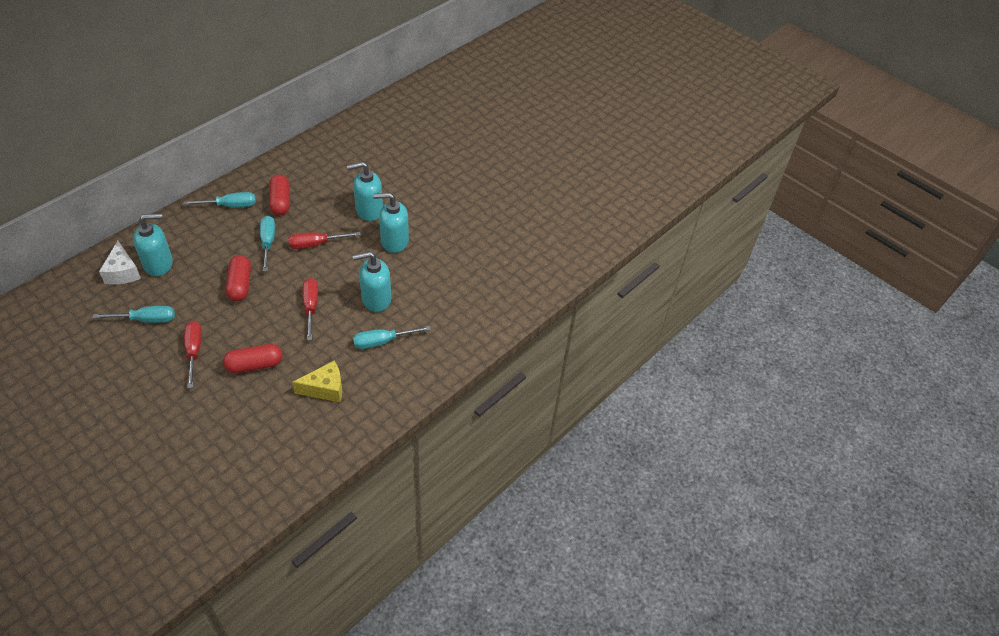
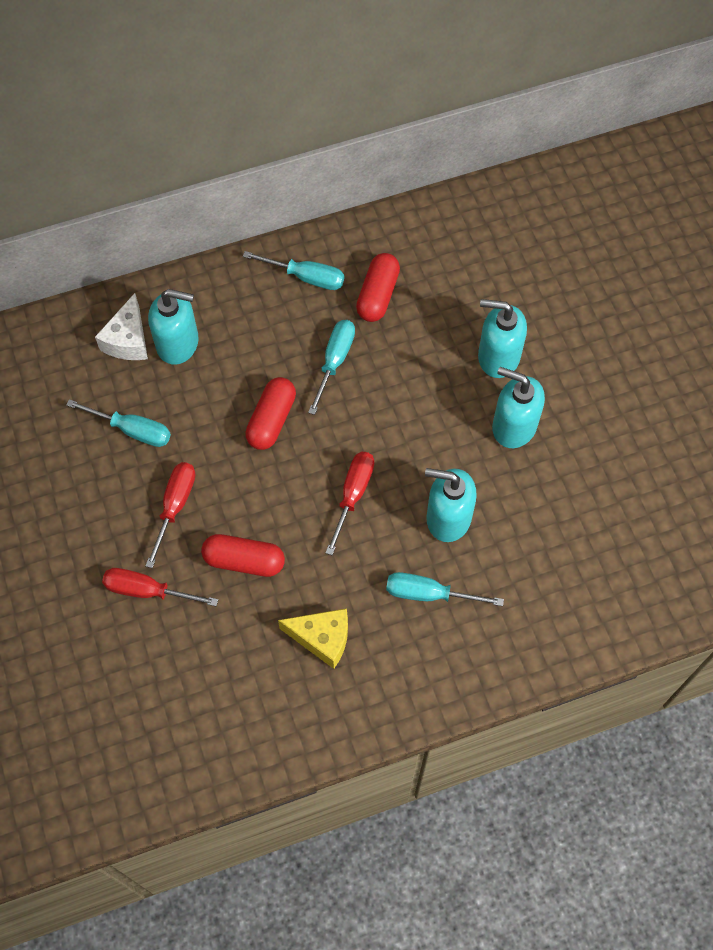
camera: 30 degrees right, 15 degrees up
(315, 244) = (399, 389): red screwdriver -> red screwdriver (146, 590)

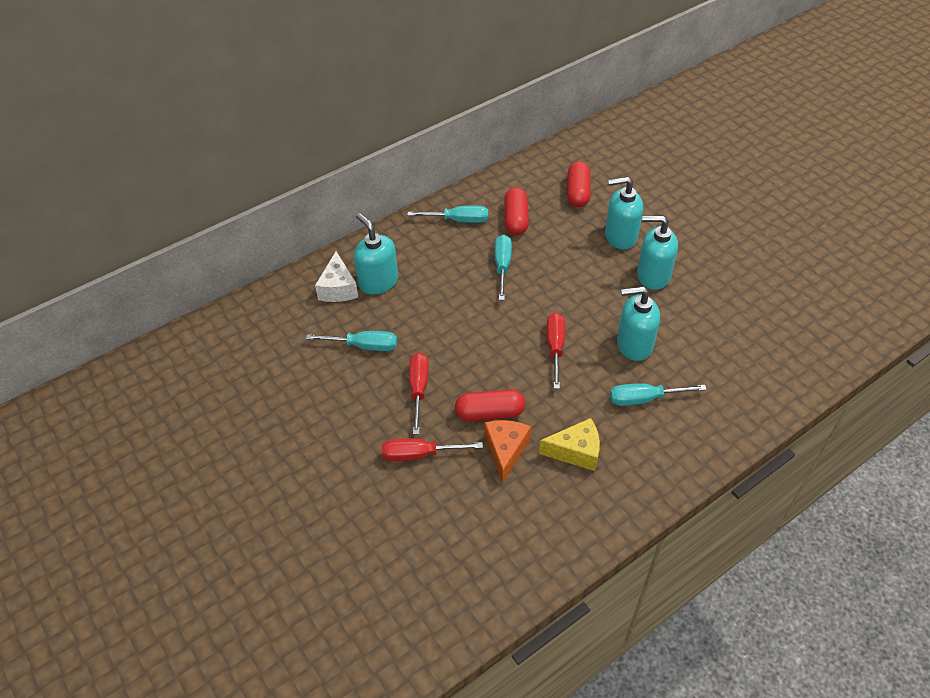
camera: 15 degrees left, 15 degrees down
(178, 343) = (378, 282): turquoise soap dispenser -> turquoise soap dispenser turned 120 degrees counterclockwise
(244, 615) = (506, 451): none -> orange cheese
(271, 420) = (471, 314): red capsule -> red capsule (578, 192)

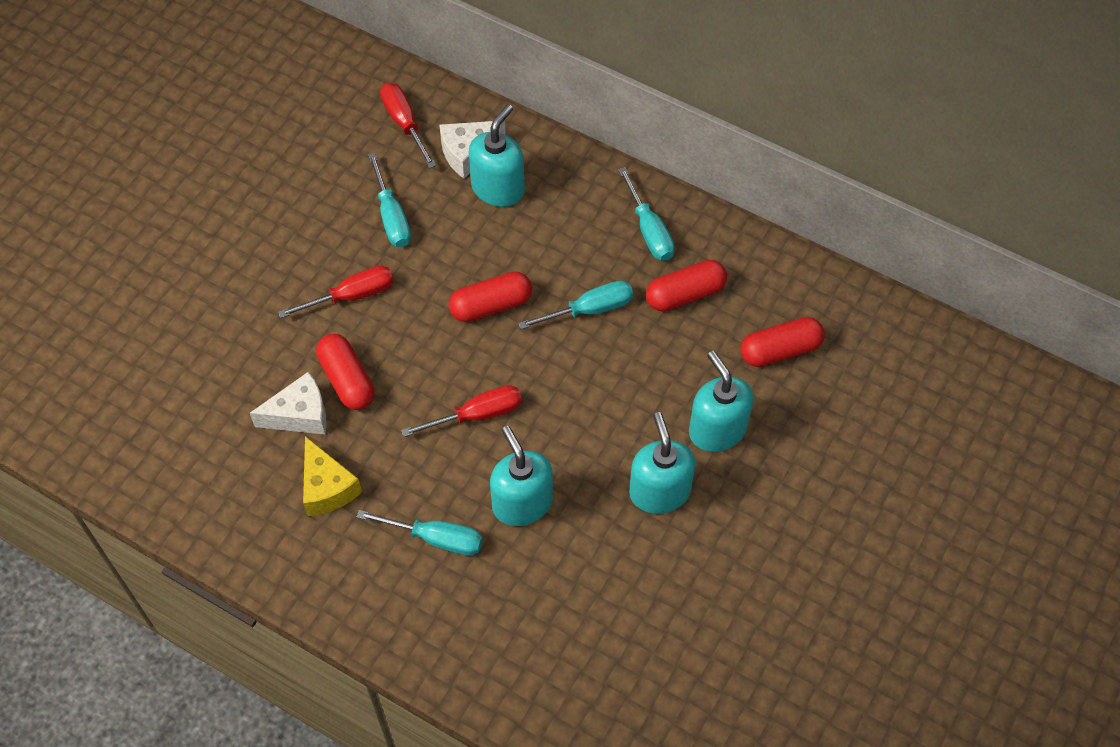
camera: 65 degrees right, 10 degrees up
(419, 454) = (262, 331): red screwdriver -> red screwdriver (404, 123)
(471, 314) = (491, 305): none -> red capsule
(506, 451) = (300, 415): orange cheese -> white cheese
(643, 399) = (436, 538): turquoise screwdriver -> turquoise screwdriver turned 135 degrees clockwise

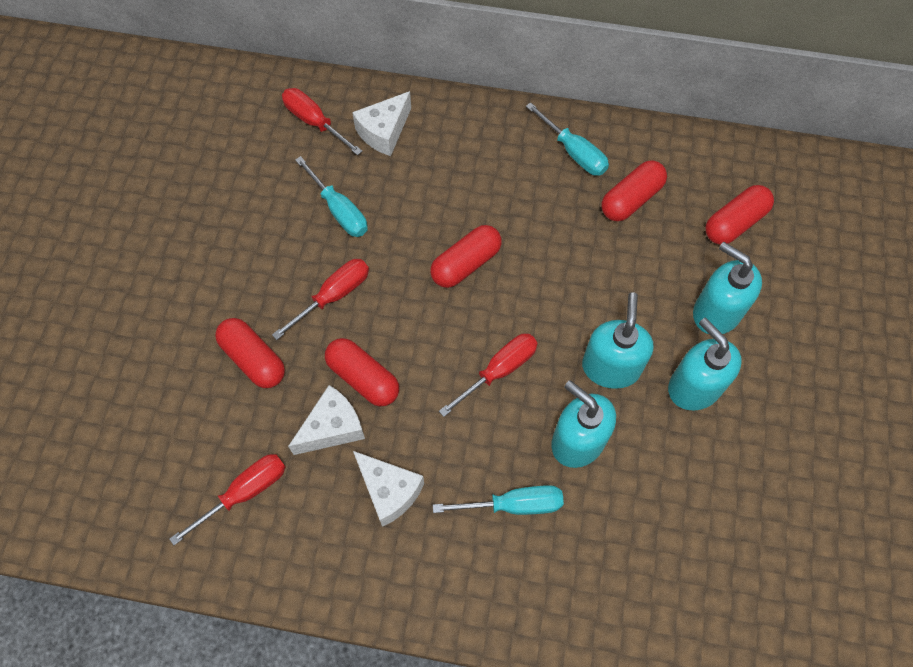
camera: 20 degrees left, 5 degrees up
(199, 445) = (245, 492): none -> red screwdriver
(254, 330) = (253, 359): none -> red capsule
(327, 487) = (389, 491): yellow cheese -> white cheese
(498, 188) = (425, 155): turquoise soap dispenser -> turquoise soap dispenser (611, 367)
(590, 309) = (556, 239): turquoise screwdriver -> none

